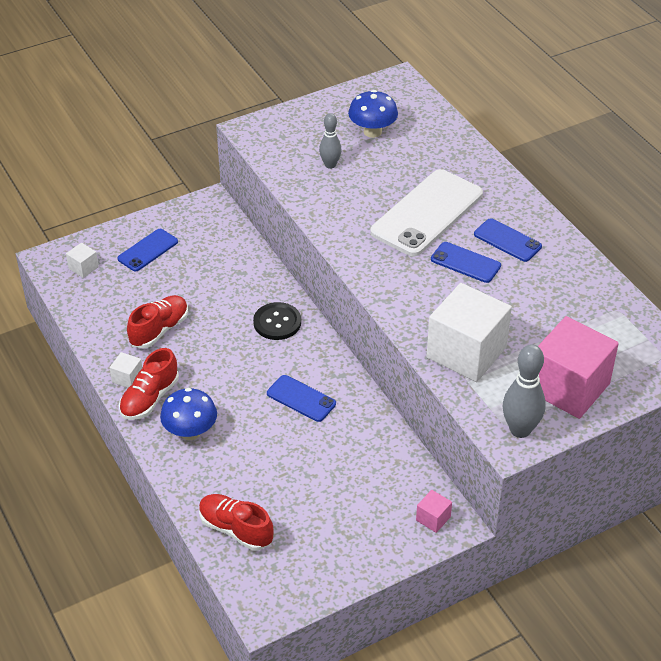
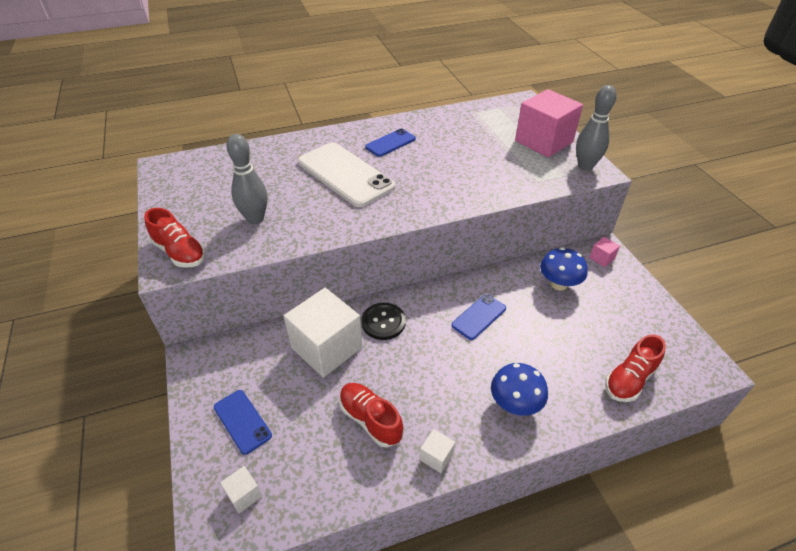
camera: 80 degrees left, 0 degrees up
(149, 398) = (468, 437): red shoe -> red shoe (180, 252)
(330, 165) = (255, 219): grey bowling pin -> grey bowling pin, size x1.57
(372, 132) = (223, 189): blue mushroom -> blue mushroom (559, 284)
(465, 262) = (409, 164): blue phone -> none
(466, 352) = (508, 178): white cube -> white cube (326, 347)

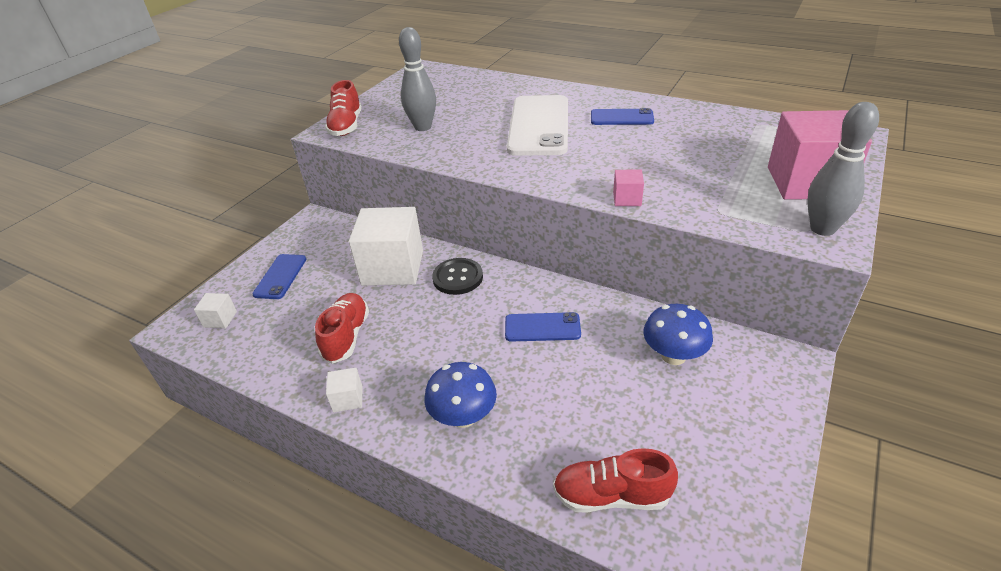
camera: 50 degrees right, 5 degrees down
(601, 258) = (773, 367): pink cube -> pink cube (627, 199)

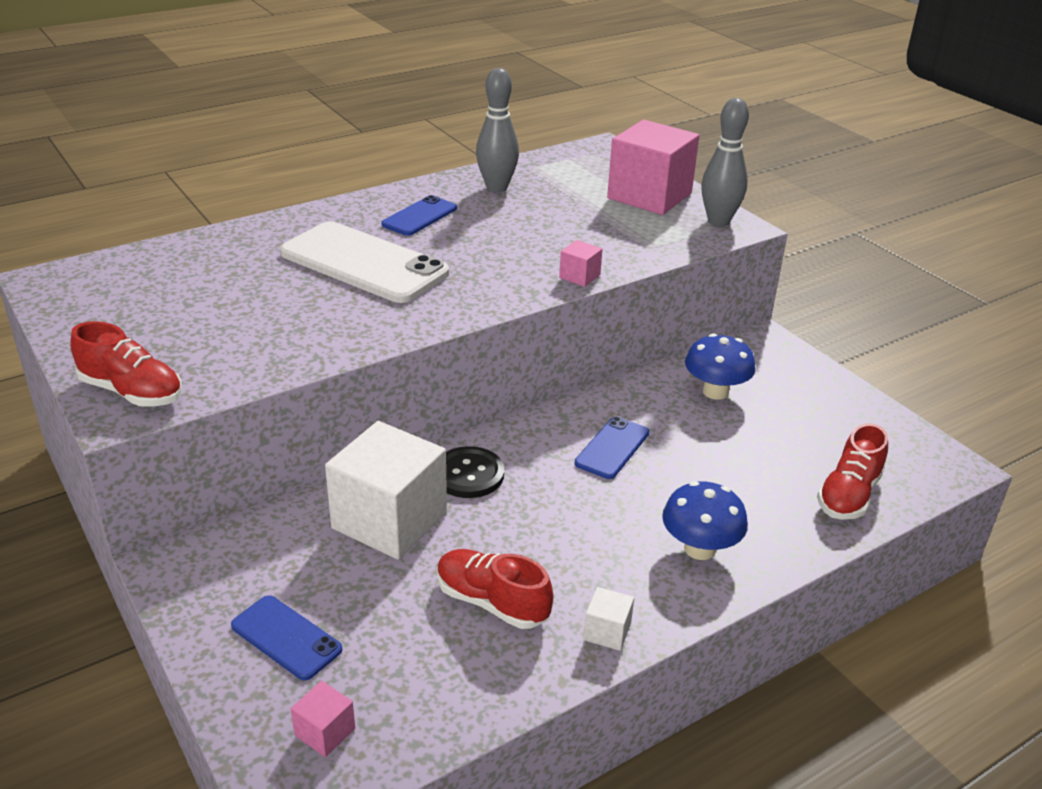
camera: 65 degrees left, 5 degrees down
(220, 319) = (325, 732): white cube -> pink cube
(423, 127) = (241, 334): grey bowling pin -> grey bowling pin (496, 187)

